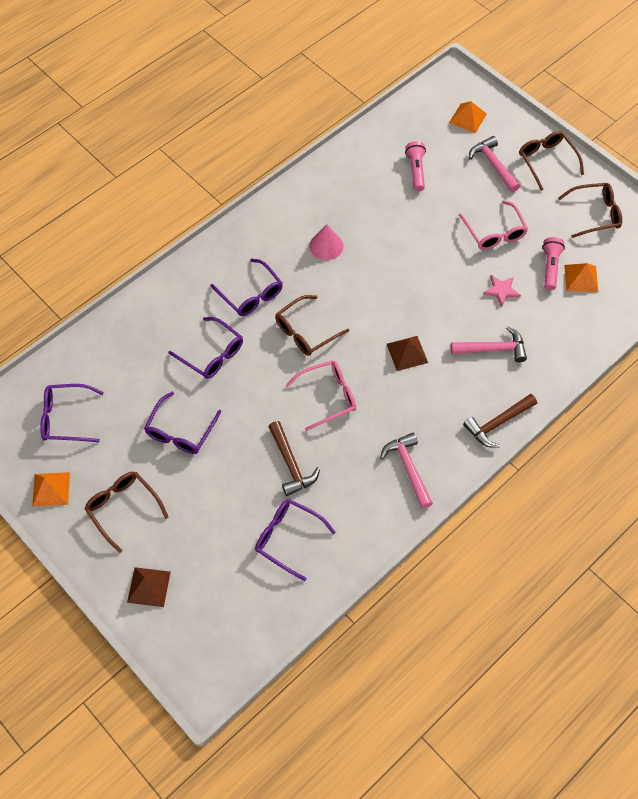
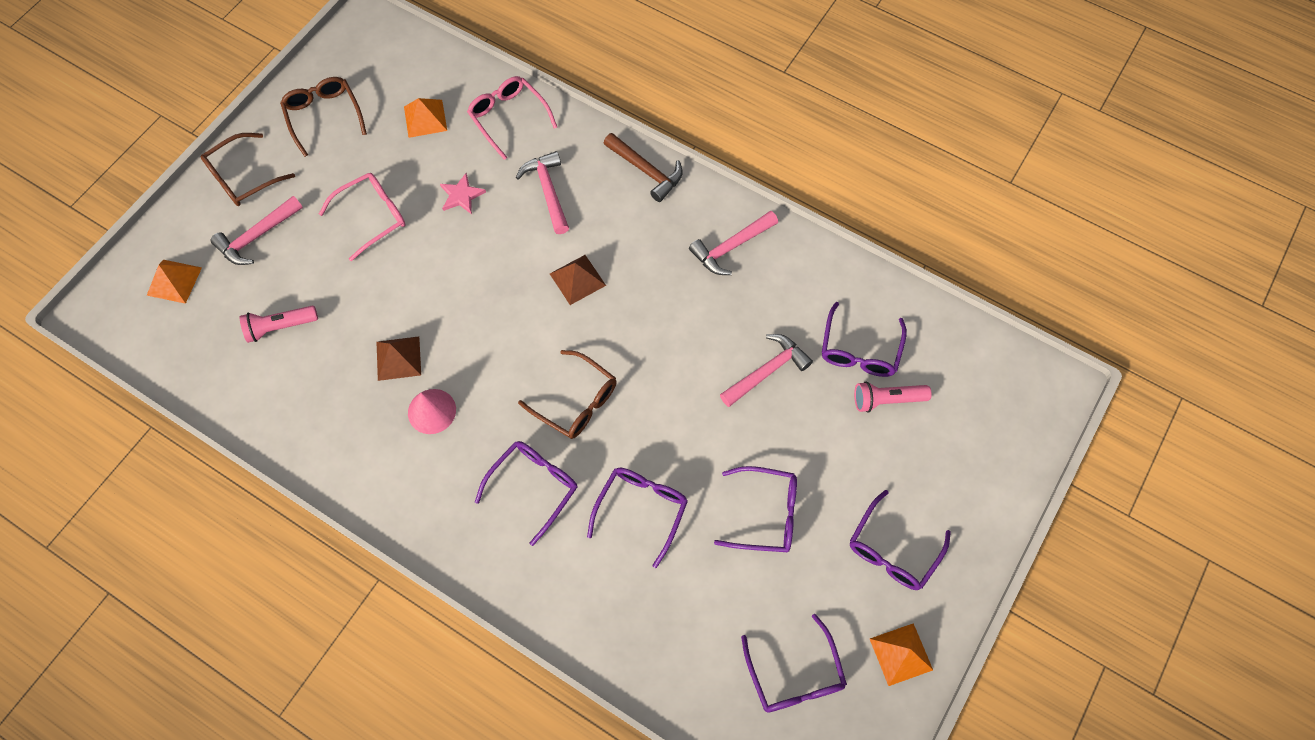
camera: 105 degrees left, 5 degrees up
(123, 508) = (892, 550): brown glasses -> purple glasses
(149, 587) = (975, 485): brown pyramid -> brown pyramid (398, 358)
(291, 464) = (767, 371): brown hammer -> pink hammer
(328, 396) = (663, 352): pink glasses -> pink glasses (508, 117)
(550, 267) = (415, 151): pink flashlight -> pink flashlight (887, 400)

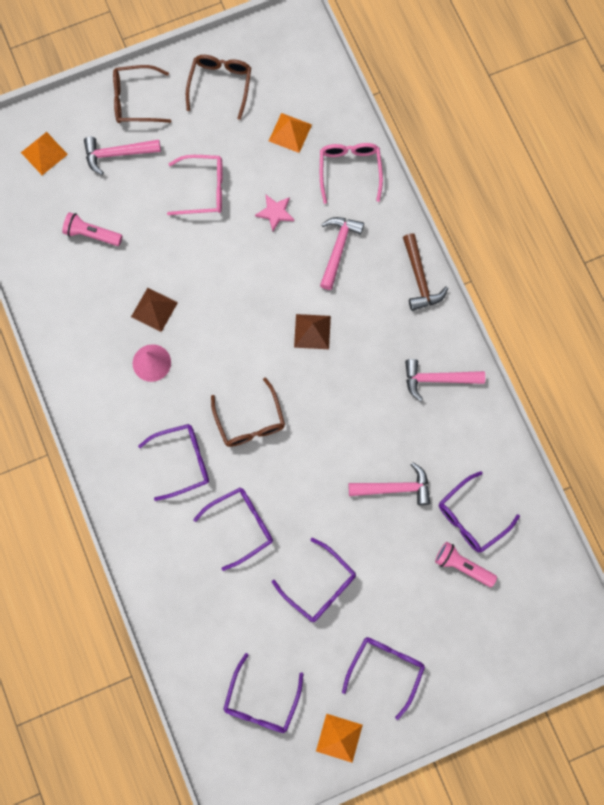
camera: 35 degrees right, 10 degrees up
(892, 550) = (386, 669): purple glasses -> purple glasses turned 135 degrees clockwise

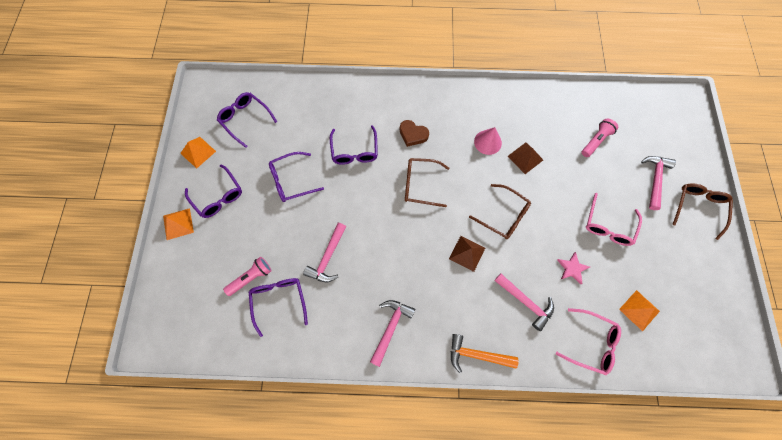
camera: 115 degrees right, 5 degrees down
(44, 153) = (668, 134): orange pyramid -> orange pyramid (178, 224)
(183, 461) = (413, 134): purple glasses -> brown heart
(220, 84) = (697, 274): brown glasses -> brown glasses (503, 216)
(419, 278) = (477, 354): brown hammer -> orange hammer

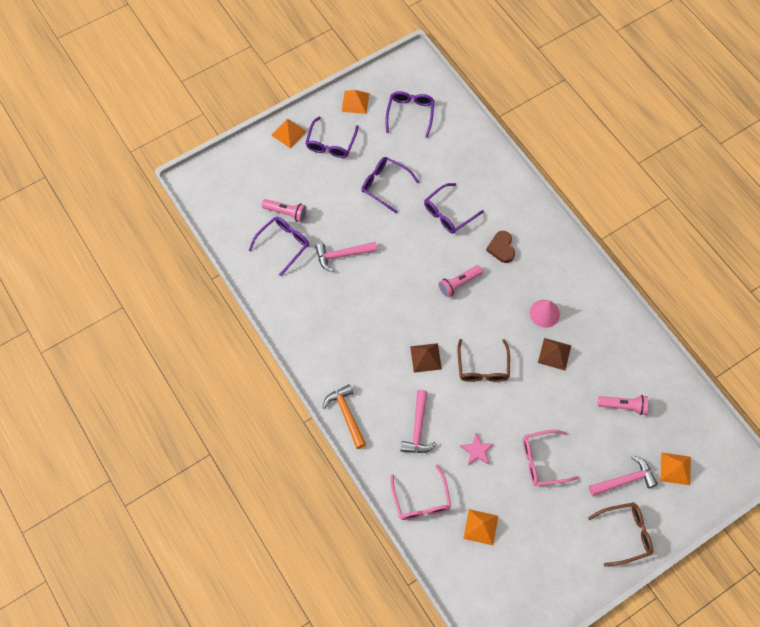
camera: 55 degrees right, 5 degrees down
(390, 328) = (321, 337): pink hammer -> none
(420, 184) = (458, 283): brown glasses -> pink flashlight
(663, 141) = (675, 468): none -> orange pyramid

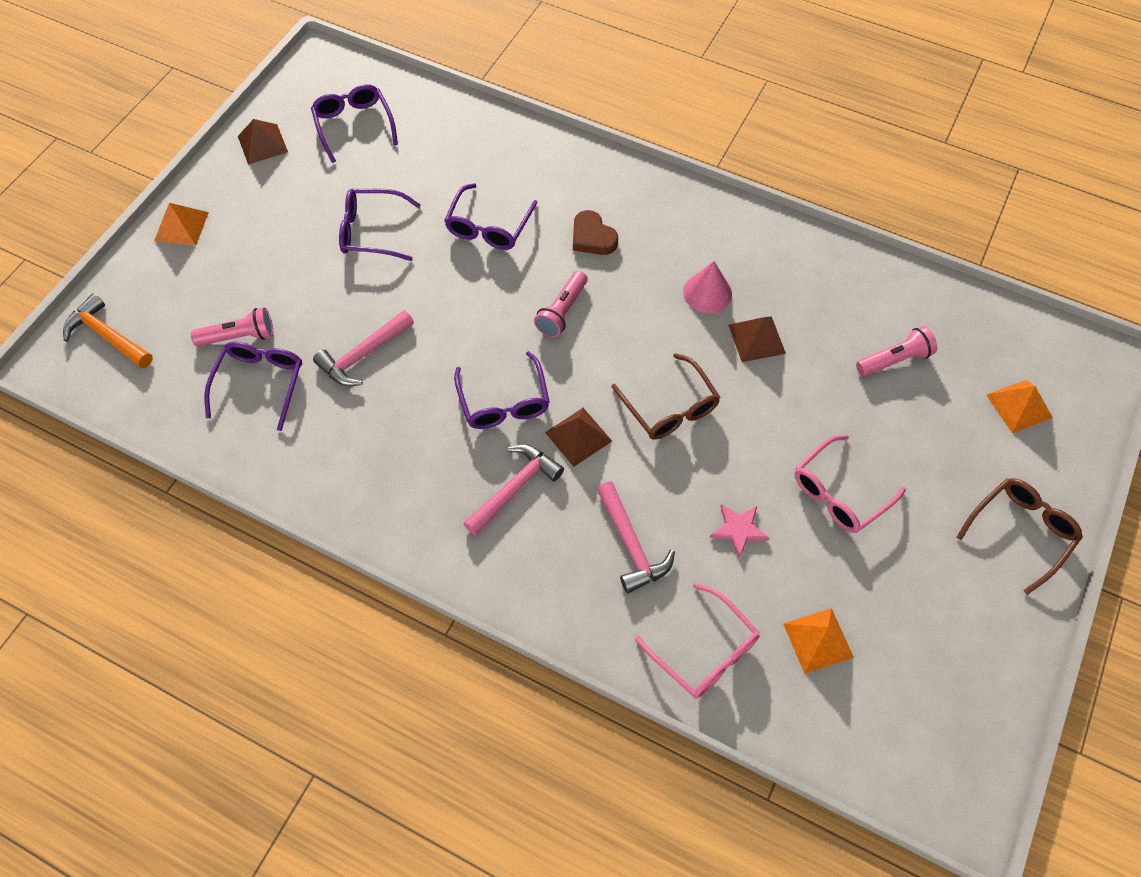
camera: 30 degrees left, 5 degrees down
(331, 144) = (256, 213): purple glasses -> purple glasses (504, 402)
(346, 414) = (508, 584): orange hammer -> orange hammer (108, 336)
(355, 102) = (262, 144): orange pyramid -> brown pyramid
(624, 480) = (966, 458): pink hammer -> pink hammer (515, 488)

